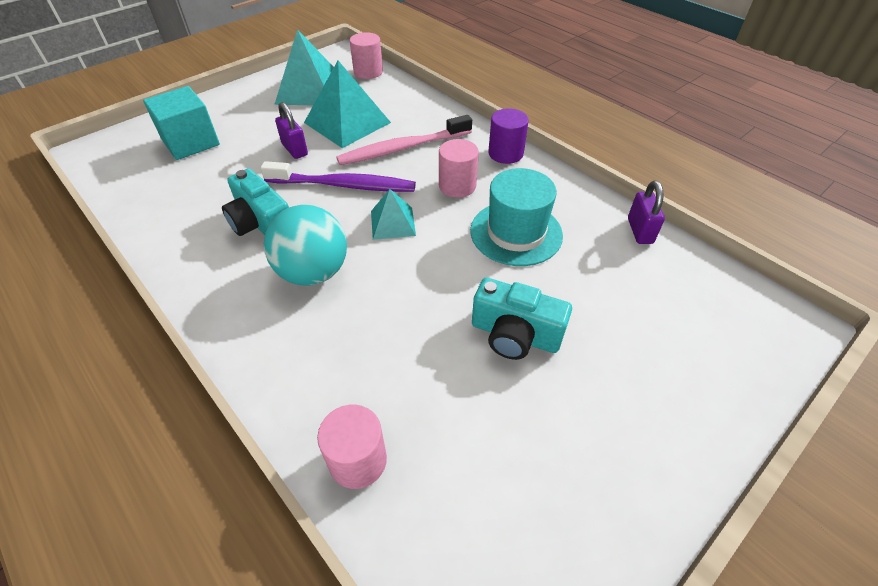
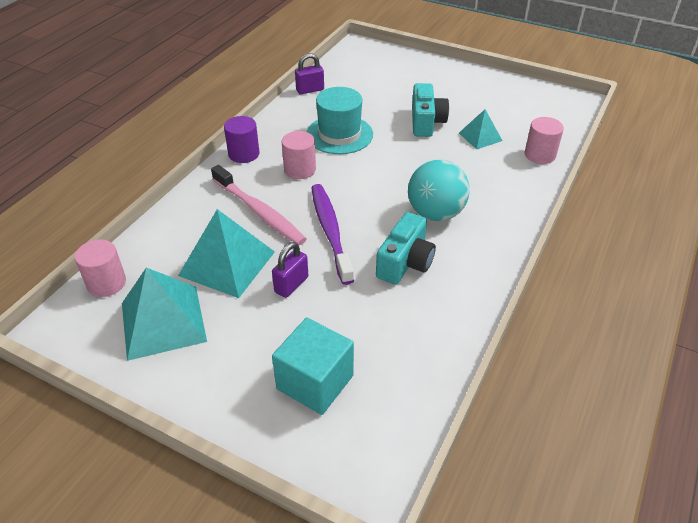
camera: 110 degrees left, 5 degrees down
(393, 223) = (361, 190): turquoise pyramid -> turquoise pyramid (480, 136)

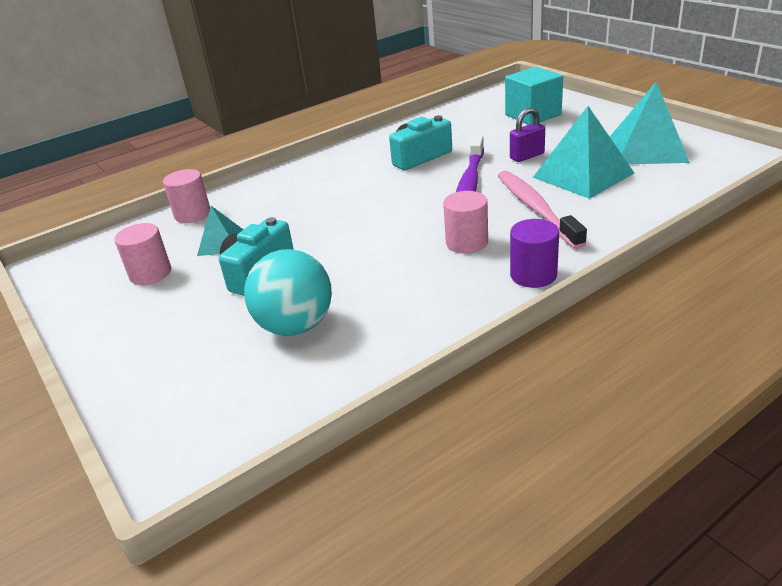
camera: 150 degrees left, 10 degrees down
(106, 283) = (709, 176): pink cylinder -> pink cylinder (150, 273)
(310, 90) = (370, 369): purple padlock -> none
(339, 134) = (384, 277): turquoise hat -> none
(435, 213) = (358, 183): turquoise ball -> turquoise ball (296, 326)

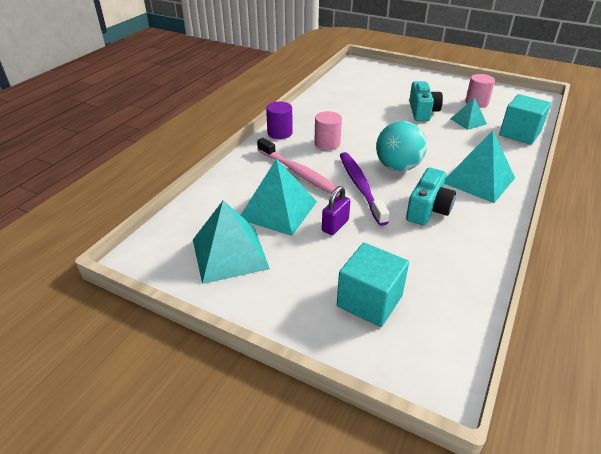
camera: 150 degrees right, 5 degrees up
(192, 214) = (519, 133): pink cylinder -> turquoise cube
(296, 326) = (372, 97): turquoise ball -> turquoise ball (397, 167)
(331, 174) = (478, 180): none -> turquoise pyramid

